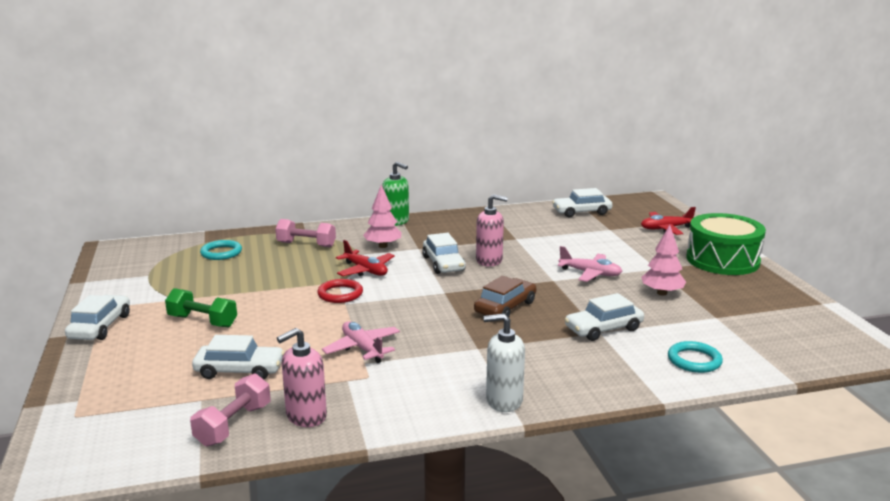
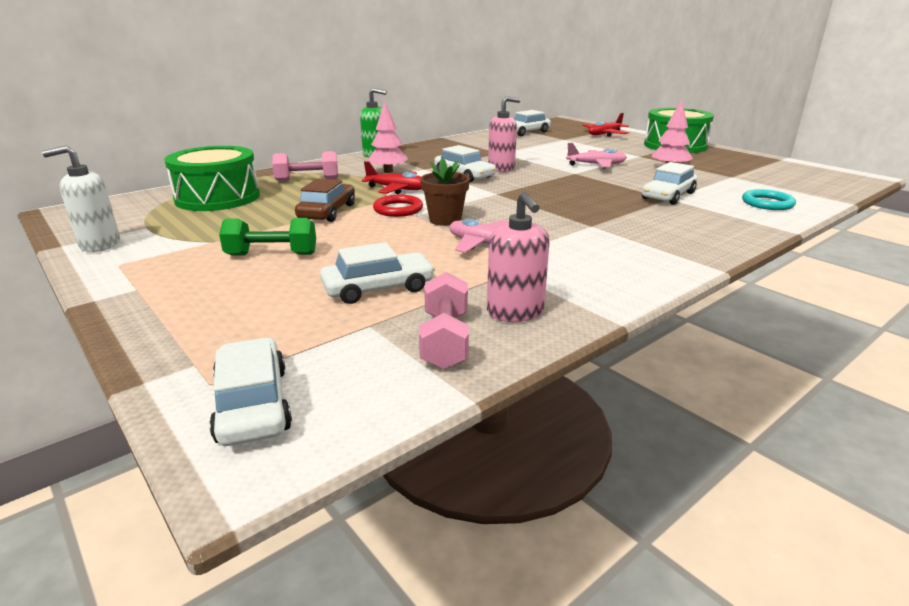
camera: 25 degrees left, 5 degrees up
(100, 326) = (136, 283): white car -> white car (253, 404)
(221, 253) = (218, 197): turquoise ring -> green drum
(306, 416) = (515, 312): pink soap dispenser -> pink soap dispenser turned 45 degrees counterclockwise
(363, 314) = (445, 220): none -> brown flower pot
(504, 400) = (679, 258): white soap dispenser -> white soap dispenser (99, 244)
(505, 307) = (567, 195): brown car -> brown car (327, 212)

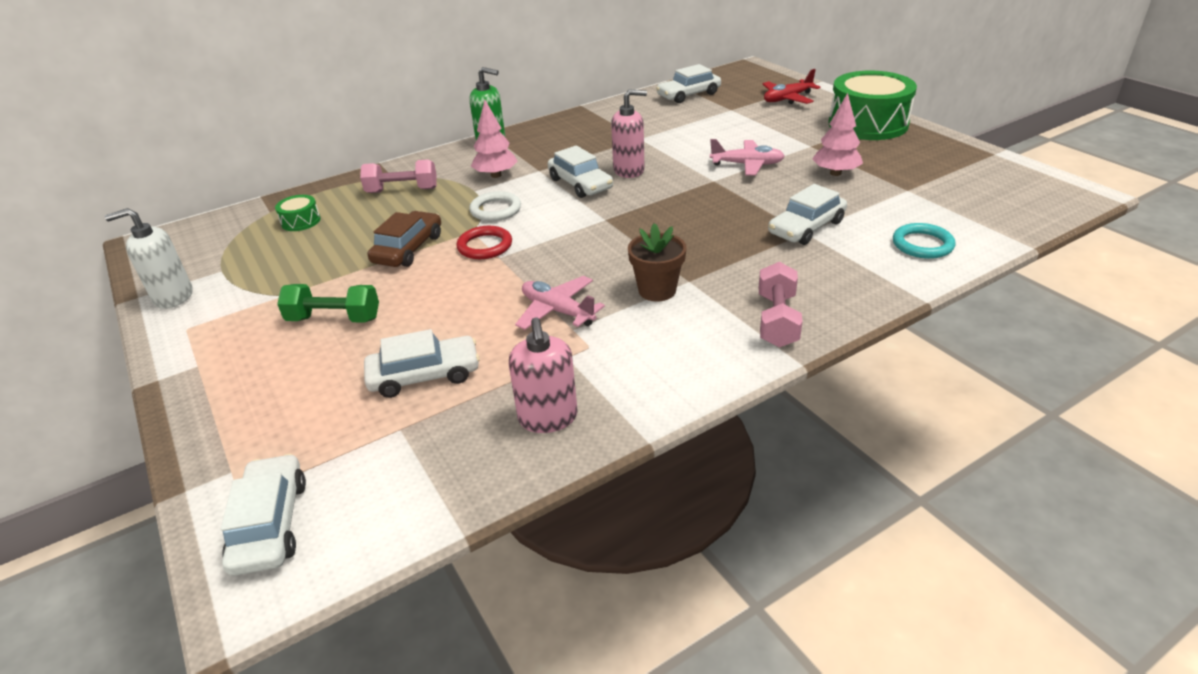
camera: 10 degrees right, 10 degrees up
(218, 197) = (301, 221): green drum -> green drum, size x0.43
(397, 189) = (495, 210): red plane -> white ring
(445, 220) = (530, 266): brown flower pot -> brown flower pot (657, 290)
(445, 340) = (465, 454): pink dumbbell -> pink dumbbell (777, 320)

